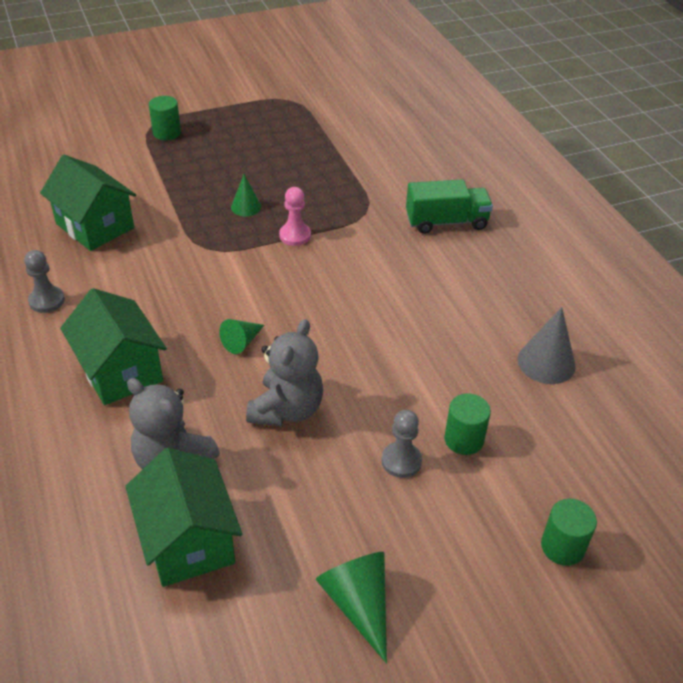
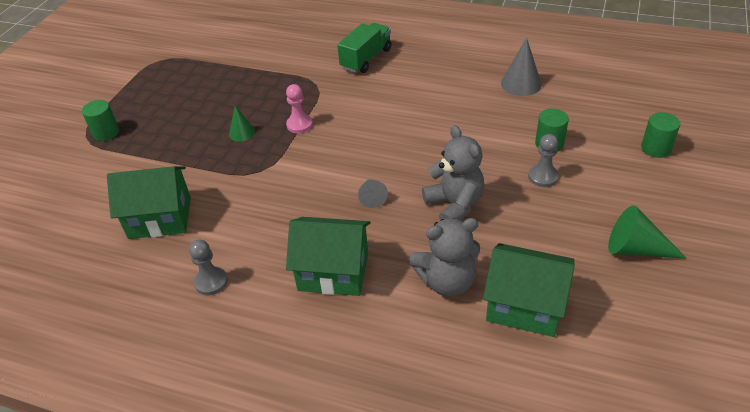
camera: 45 degrees left, 0 degrees up
(242, 342) = (372, 197): green cone -> grey cone

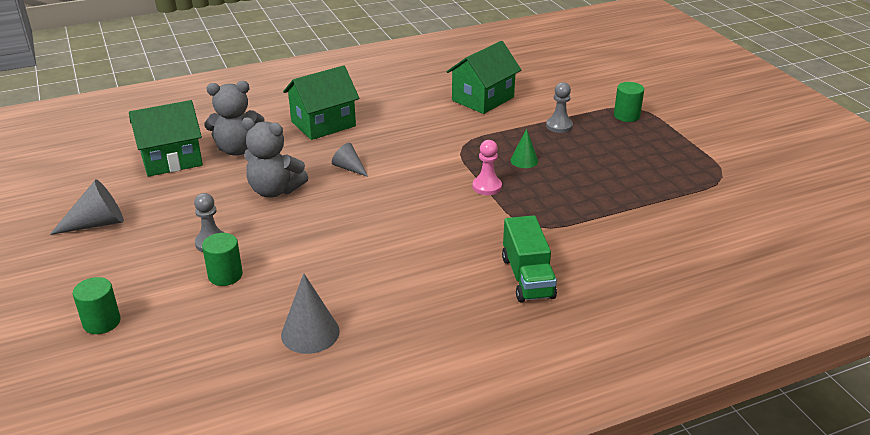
camera: 135 degrees right, 10 degrees down
(211, 282) = (395, 91): grey pawn -> grey pawn (559, 126)
(447, 281) = (238, 149): grey teddy bear -> grey teddy bear turned 135 degrees counterclockwise
(635, 249) = (97, 223): green cone -> grey cone

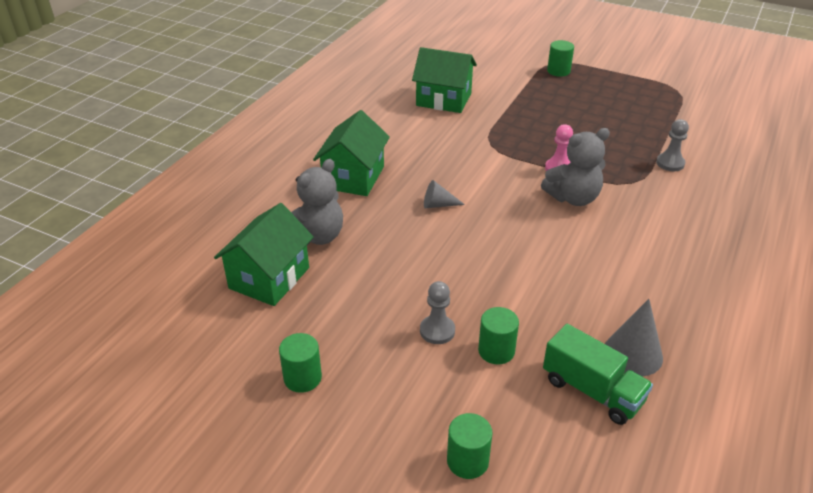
camera: 40 degrees left, 5 degrees up
(97, 223) = (302, 378): grey cone -> green cylinder
(275, 190) = (411, 255): grey teddy bear -> grey teddy bear (573, 198)
(483, 99) = (443, 99): green house -> green house turned 75 degrees counterclockwise
(524, 160) = (549, 136): green cone -> none
(527, 277) = (689, 222): green truck -> green truck (592, 390)
(559, 126) = (529, 98): grey pawn -> grey pawn (670, 163)

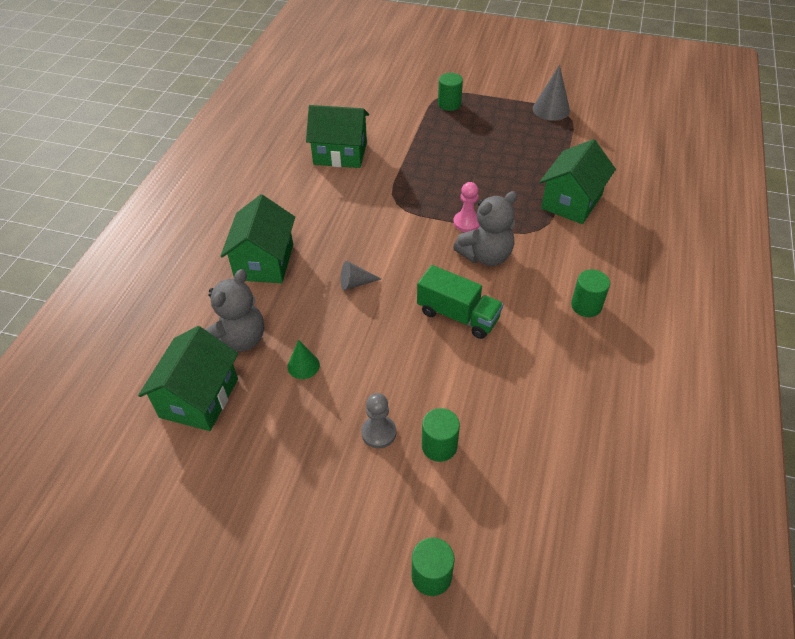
camera: 10 degrees left, 10 degrees up
(302, 378) = (254, 511): green cylinder -> green cylinder (586, 306)
(374, 265) = (303, 365): none -> green cone
(592, 390) = (536, 475): green truck -> green truck (458, 315)
(633, 353) = (567, 427): grey cone -> grey cone (551, 109)
(670, 163) = (571, 202): grey pawn -> green house

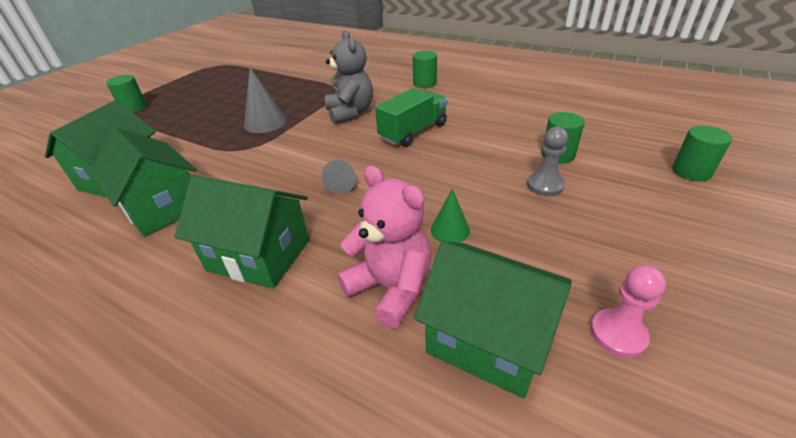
camera: 75 degrees left, 10 degrees down
(239, 340) = (390, 288): grey teddy bear -> pink teddy bear
(467, 223) = (303, 116): pink pawn -> pink pawn (618, 334)
(551, 109) = (204, 70): grey cone -> grey cone (265, 122)
(571, 202) = (316, 75): green house -> green house (162, 207)

